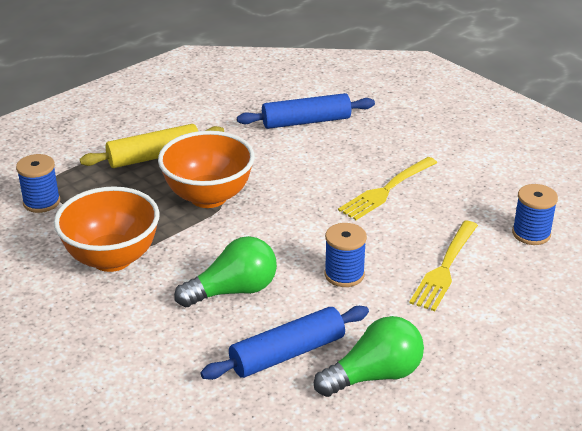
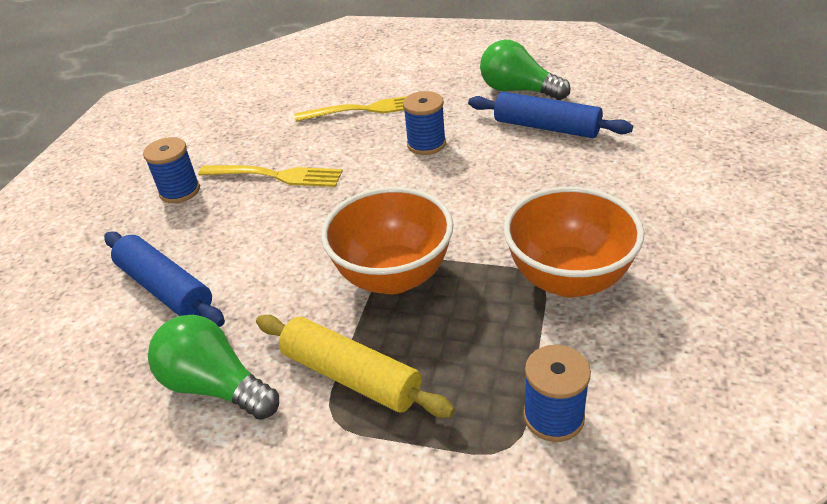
camera: 120 degrees left, 5 degrees up
(233, 291) = (514, 183): green light bulb -> green light bulb (216, 386)
(531, 234) = (282, 94): blue spool -> blue spool (180, 191)

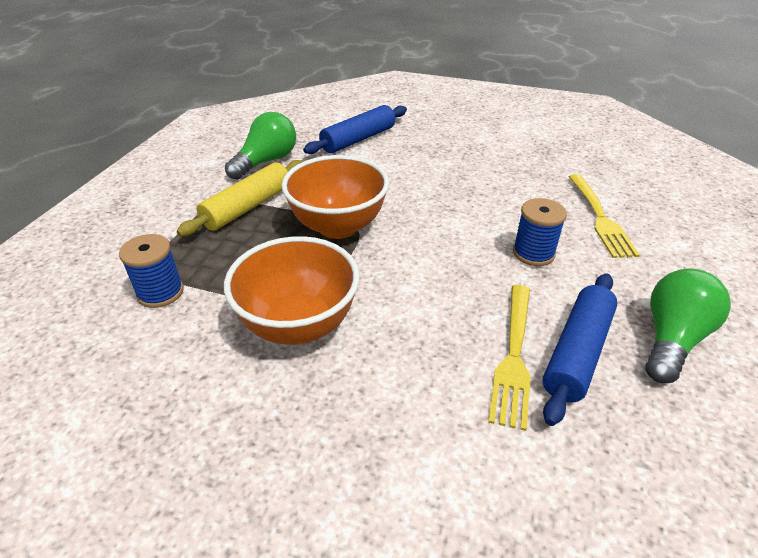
camera: 90 degrees right, 0 degrees up
(180, 191) = (465, 135): blue spool -> none
(276, 176) = (482, 172): yellow fork -> yellow fork (513, 356)

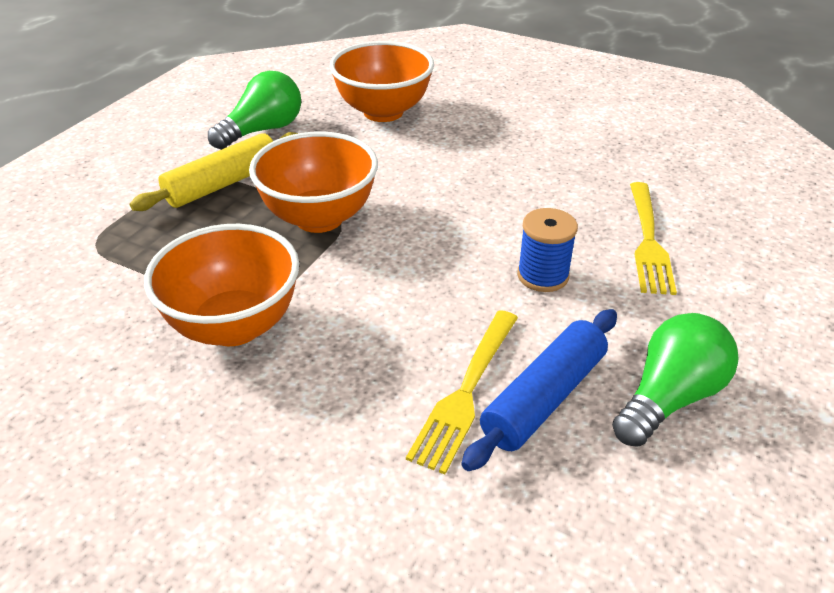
camera: 10 degrees right, 0 degrees up
(160, 292) = (96, 272): blue spool -> none
(358, 139) = (383, 112): blue rolling pin -> orange bowl

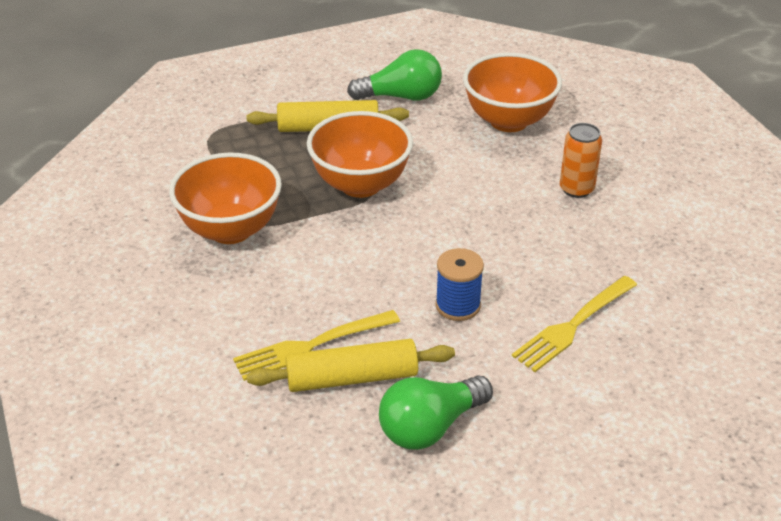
camera: 40 degrees right, 0 degrees up
(505, 138) = (576, 189): none -> orange can
(543, 398) = (352, 377): blue rolling pin -> yellow rolling pin
(669, 397) = (430, 427): green light bulb -> green light bulb turned 150 degrees clockwise

